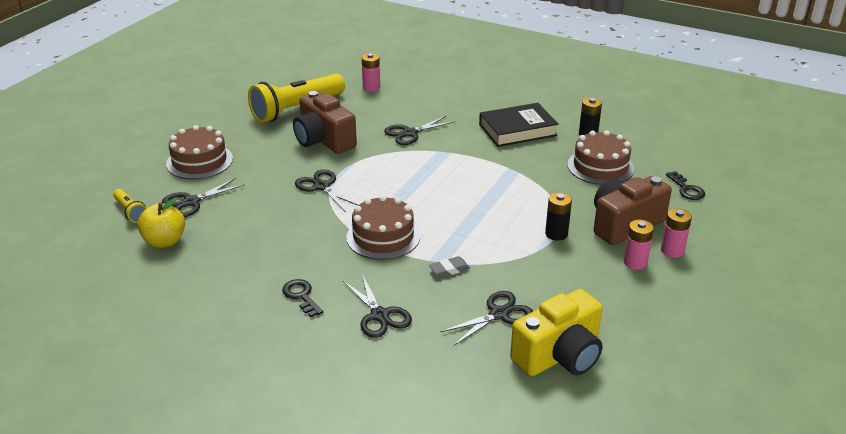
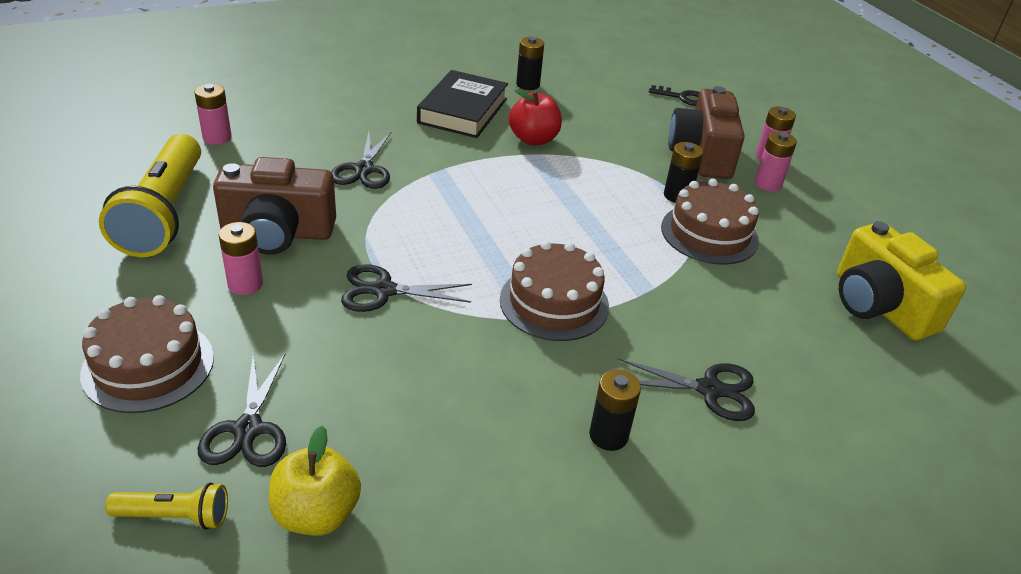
camera: 55 degrees left, 5 degrees up
(277, 153) = (245, 284): none -> pink battery
(301, 296) = (608, 435): black key -> black battery
(449, 269) = (670, 292): grey eraser -> none
(499, 314) = (781, 304): black scissors -> none
(529, 163) = (533, 139): none -> red apple
(559, 355) = (879, 306): yellow camera -> yellow camera turned 150 degrees clockwise
(600, 167) = (592, 111): brown cake -> brown cake (709, 233)

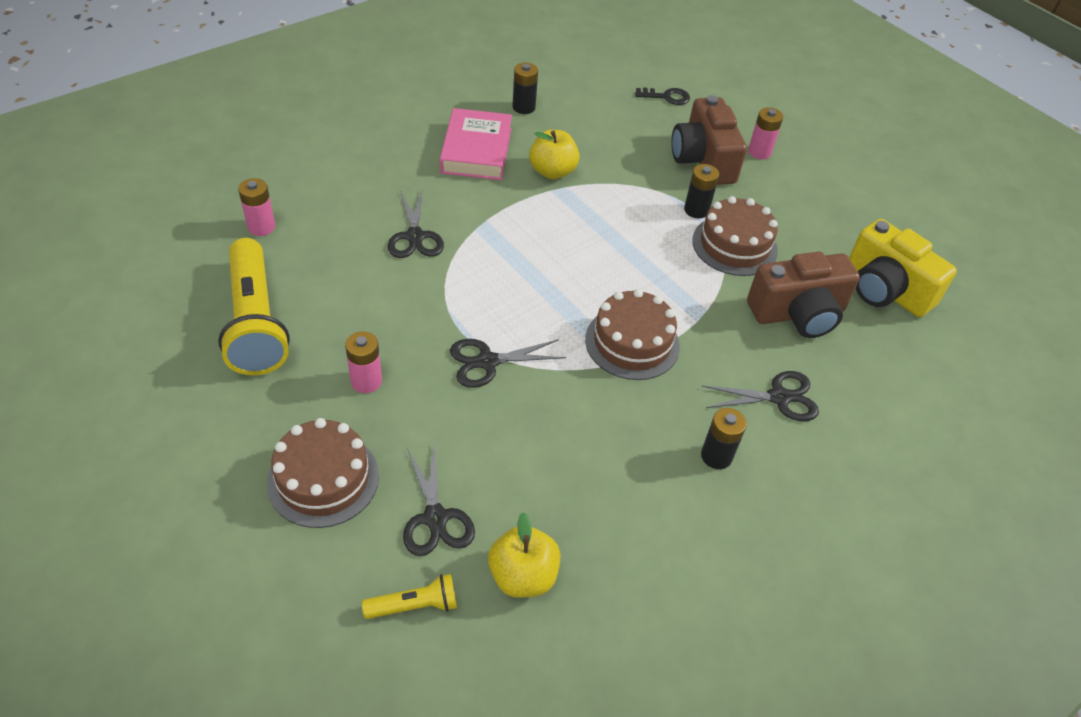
camera: 15 degrees left, 10 degrees up
(277, 233) = (369, 322): brown camera -> brown camera (798, 313)
(463, 111) = (476, 150): black book -> pink book
(533, 139) = (552, 171): red apple -> yellow apple
(768, 184) = (767, 182): pink battery -> none

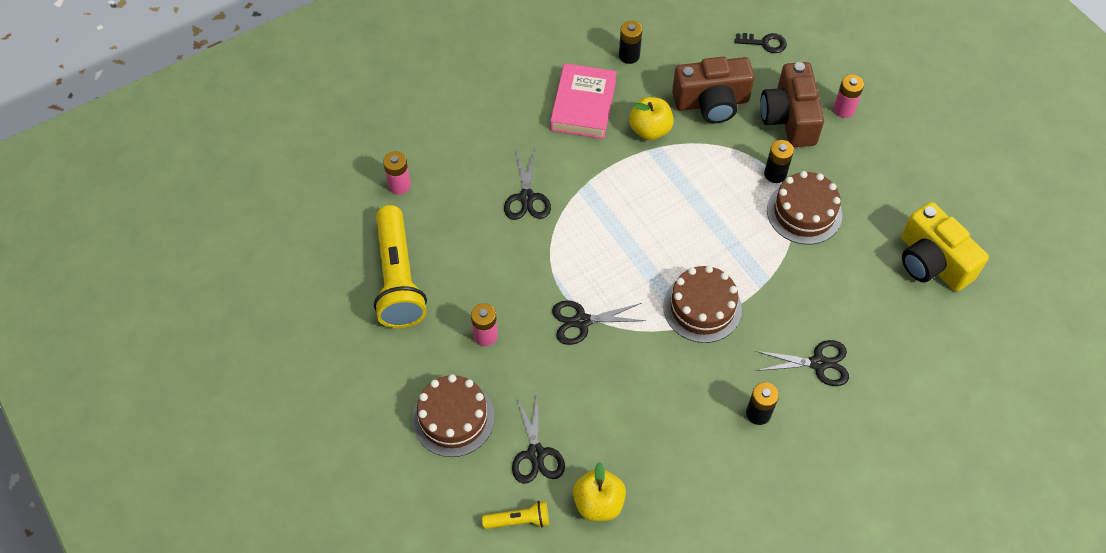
camera: 10 degrees right, 10 degrees up
(798, 313) = (849, 284): brown camera -> brown camera (711, 103)

